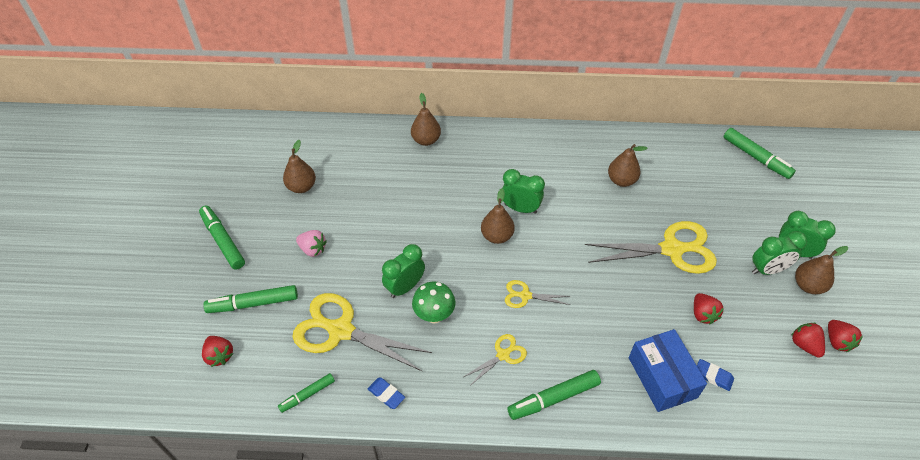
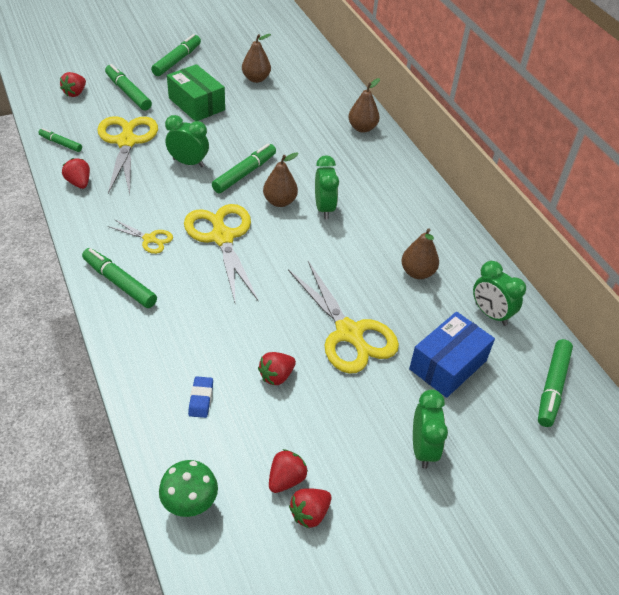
camera: 60 degrees right, 5 degrees down
(313, 249) = (196, 104): pink strawberry -> green box
(386, 394) = (79, 183): blue eraser -> red strawberry
(434, 315) = (169, 187): green mushroom -> green mushroom (190, 505)
(444, 248) = (244, 173): none -> green marker
(525, 295) = (222, 237): yellow scissors -> yellow scissors, size x2.04
(662, 377) = (179, 357): blue box -> blue box (448, 365)
(767, 270) = (376, 426): green clock -> green clock (490, 314)
(808, 285) = (378, 471): brown pear -> none

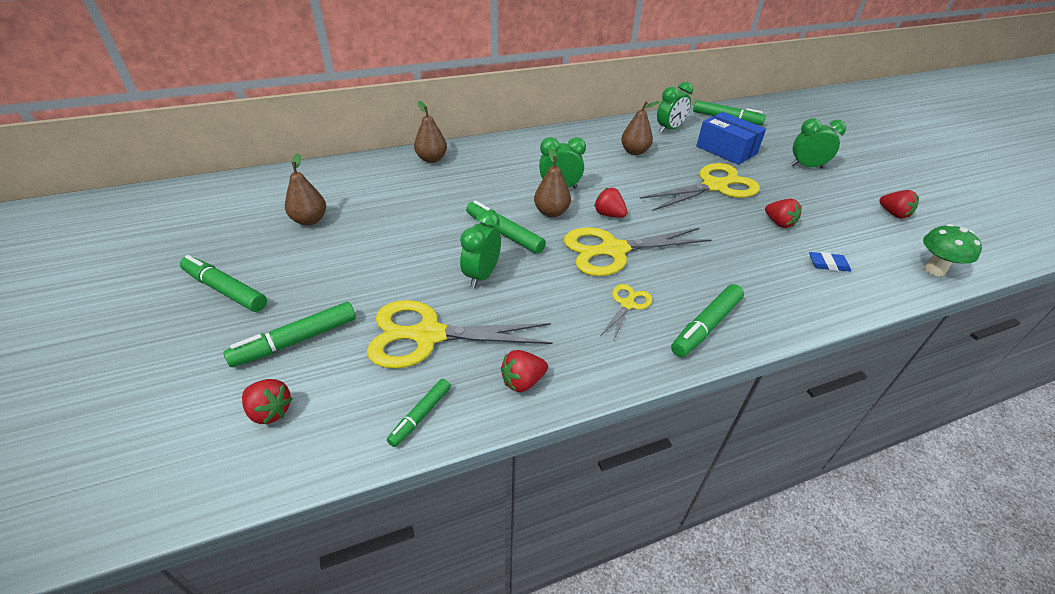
camera: 85 degrees left, 5 degrees down
(196, 104) = (351, 270): green box -> none
(286, 479) = (874, 223): red strawberry -> red strawberry (609, 215)

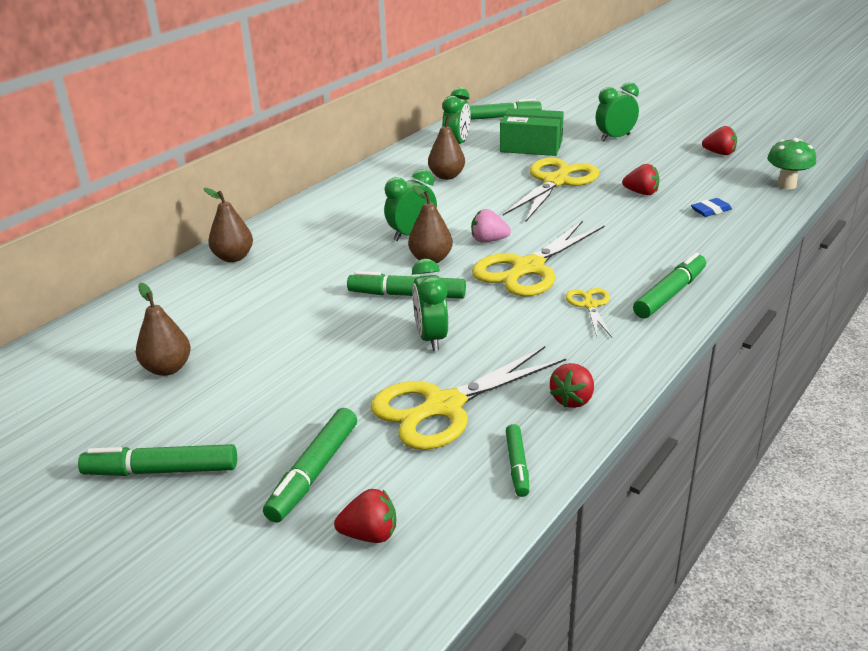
camera: 30 degrees left, 10 degrees down
(609, 215) = (488, 240): red strawberry -> pink strawberry
(706, 326) = (669, 294): green marker -> green marker turned 150 degrees counterclockwise
(726, 150) = (531, 146): blue box -> green box

